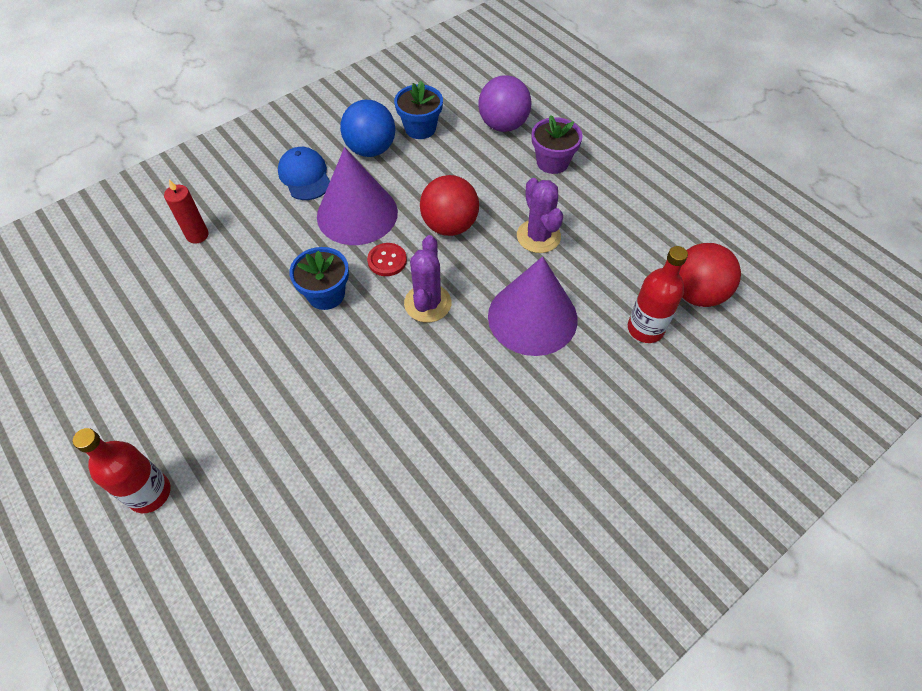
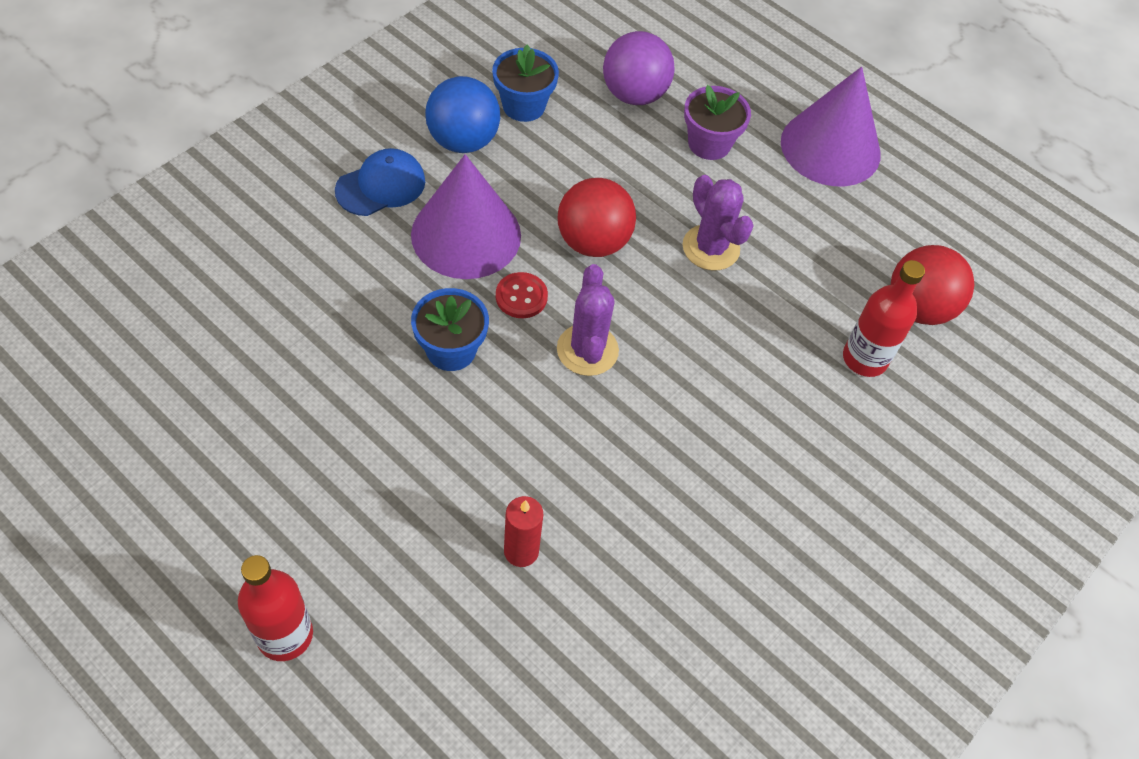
camera: 15 degrees left, 0 degrees up
(197, 235) = (252, 282): red candle -> red candle (521, 551)
(305, 176) = (381, 186): blue cap -> blue cap turned 90 degrees clockwise
(532, 317) = (724, 356): purple cone -> purple cone (830, 147)

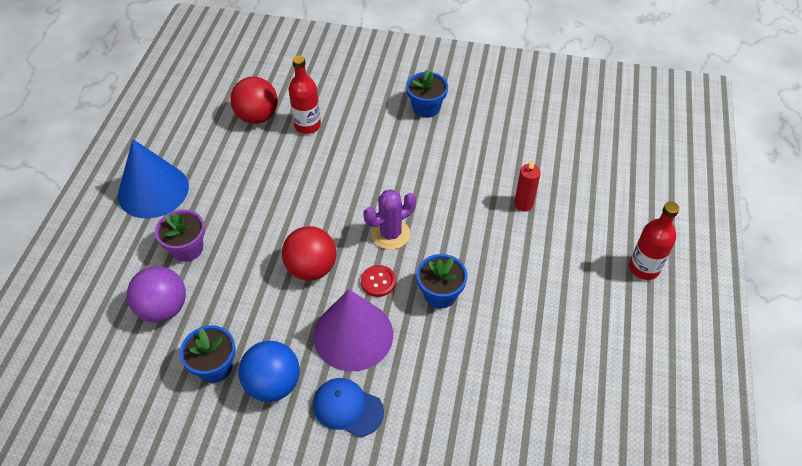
camera: 115 degrees left, 5 degrees down
(711, 248) = (276, 213): purple cactus -> none
(817, 543) = (426, 108): none -> blue flower pot
(830, 147) = (153, 190): purple cone -> blue cone

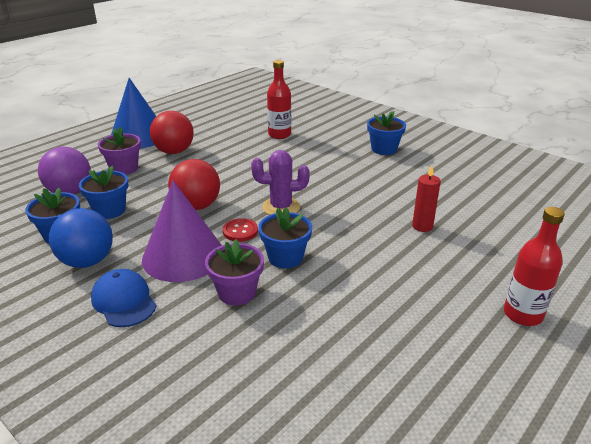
camera: 30 degrees right, 20 degrees down
(231, 313) = (109, 210): none -> blue flower pot
(257, 116) = (248, 122): red ball -> red ball (174, 151)
(431, 351) = (237, 292): none -> purple flower pot

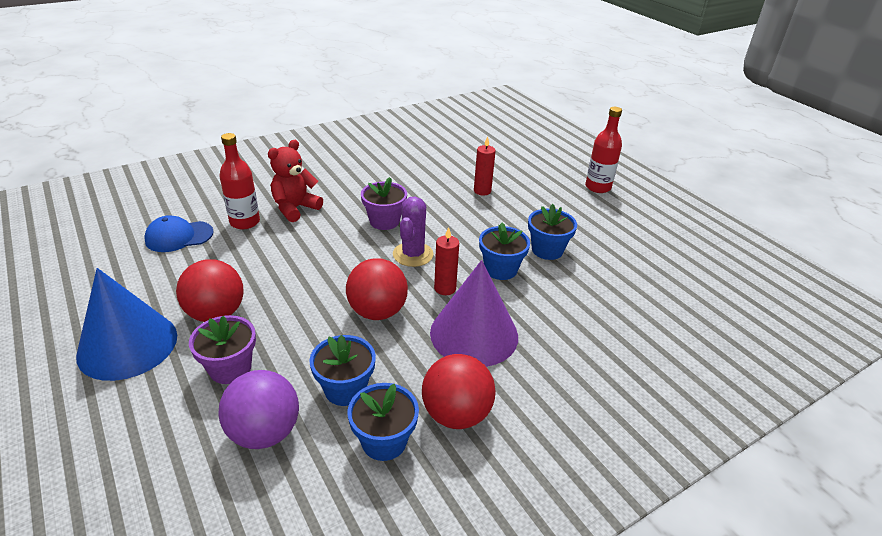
camera: 75 degrees left, 5 degrees up
(87, 261) = (456, 414): blue ball -> red ball
(124, 301) = (539, 385): blue cap -> blue cap (179, 236)
(237, 292) = (544, 307): purple flower pot -> purple flower pot (384, 221)
(240, 231) = (445, 288): red button -> red candle
(311, 146) = (295, 208): none -> red teddy bear
(384, 149) = (336, 170): blue flower pot -> blue flower pot (547, 250)

